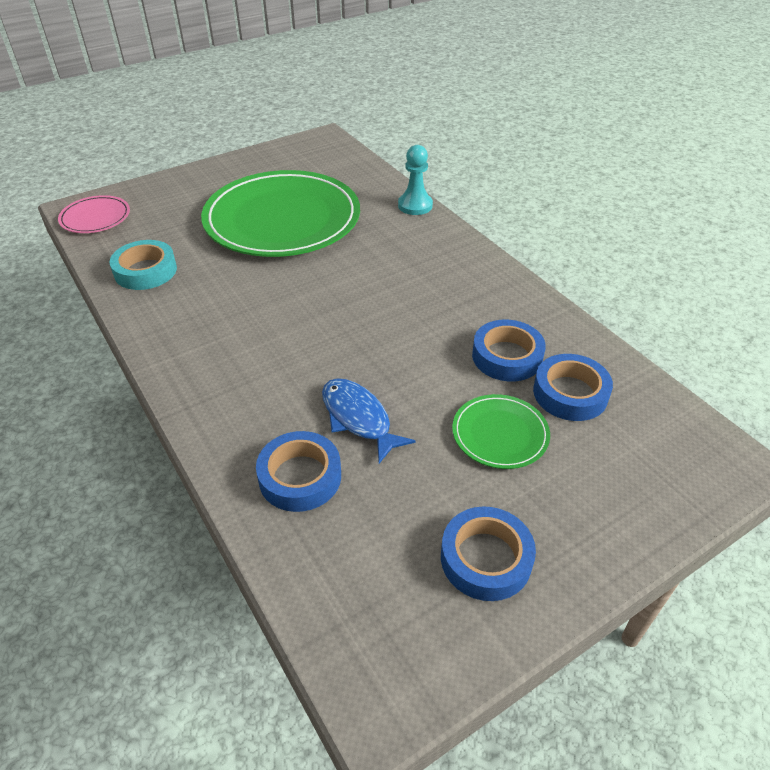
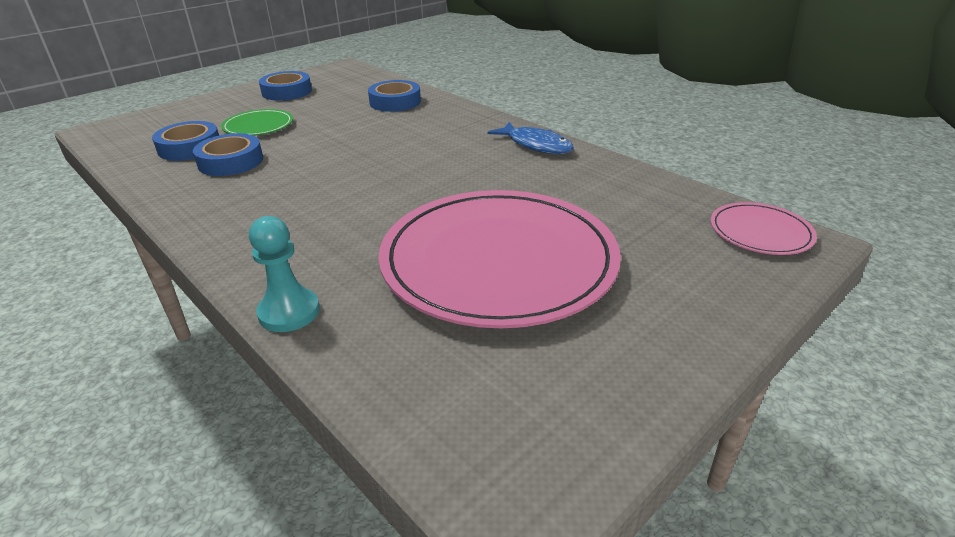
camera: 170 degrees right, 10 degrees down
(145, 271) = (615, 184): turquoise tape -> none
(282, 219) = (498, 261): green plate -> pink plate
(358, 418) = (361, 123): blue fish -> blue fish (536, 145)

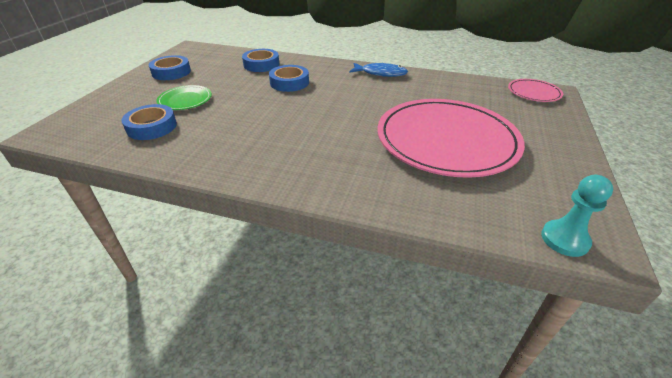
camera: 30 degrees left, 5 degrees up
(231, 161) = (201, 128): blue tape -> blue tape (289, 82)
(289, 312) = (378, 205): turquoise pawn -> turquoise pawn (564, 239)

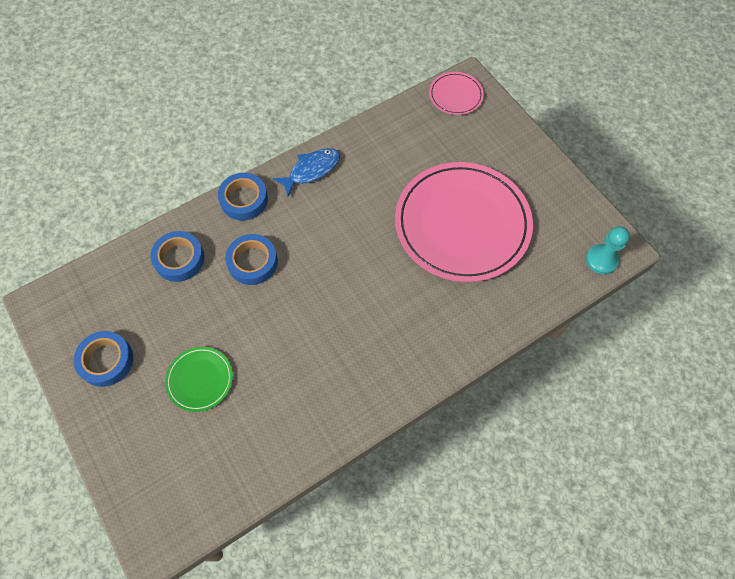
camera: 50 degrees left, 25 degrees up
(152, 127) = (234, 436): blue tape -> blue tape (244, 200)

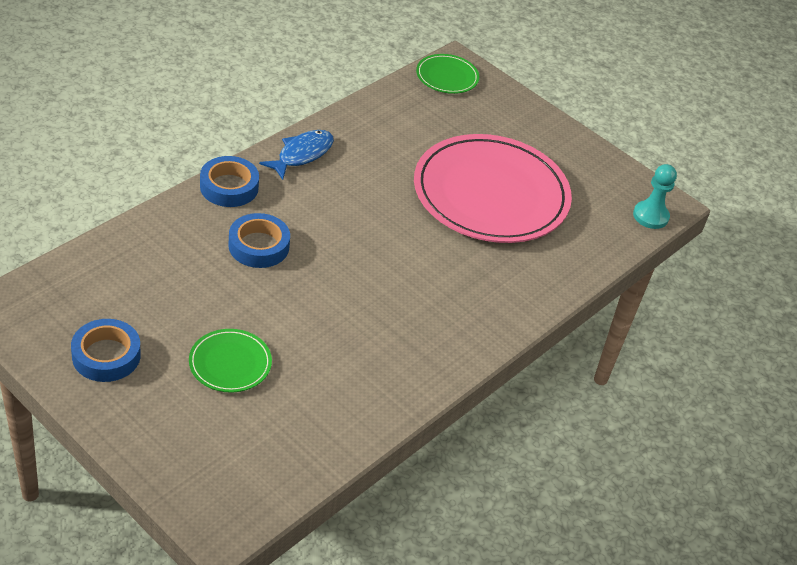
camera: 20 degrees left, 20 degrees down
(179, 259) = (167, 249): blue tape -> none
(455, 95) = (447, 76): pink plate -> green plate

